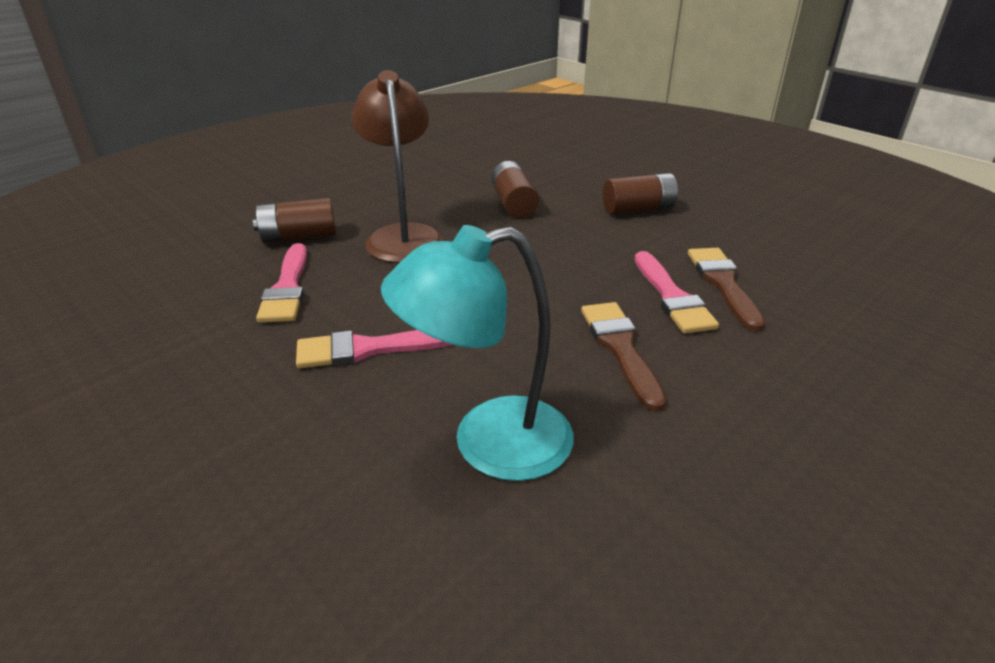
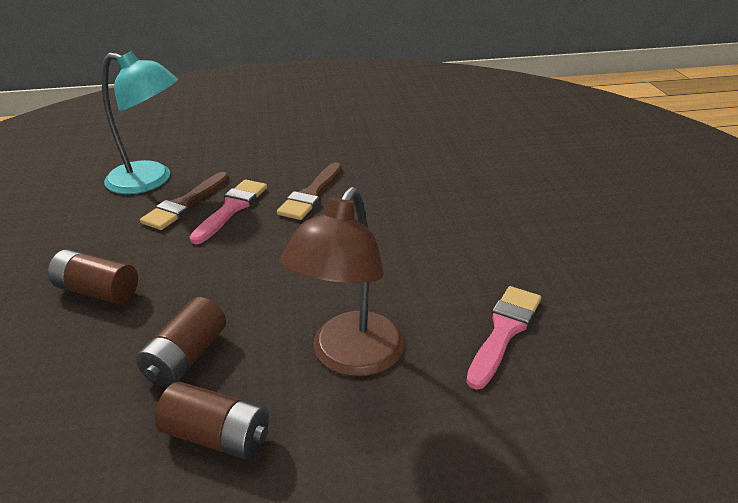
camera: 145 degrees left, 0 degrees up
(299, 237) = (465, 412): brown battery -> brown battery (217, 436)
(369, 349) = (462, 249): pink brush -> none
(488, 443) = (432, 182): turquoise lamp -> turquoise lamp (150, 181)

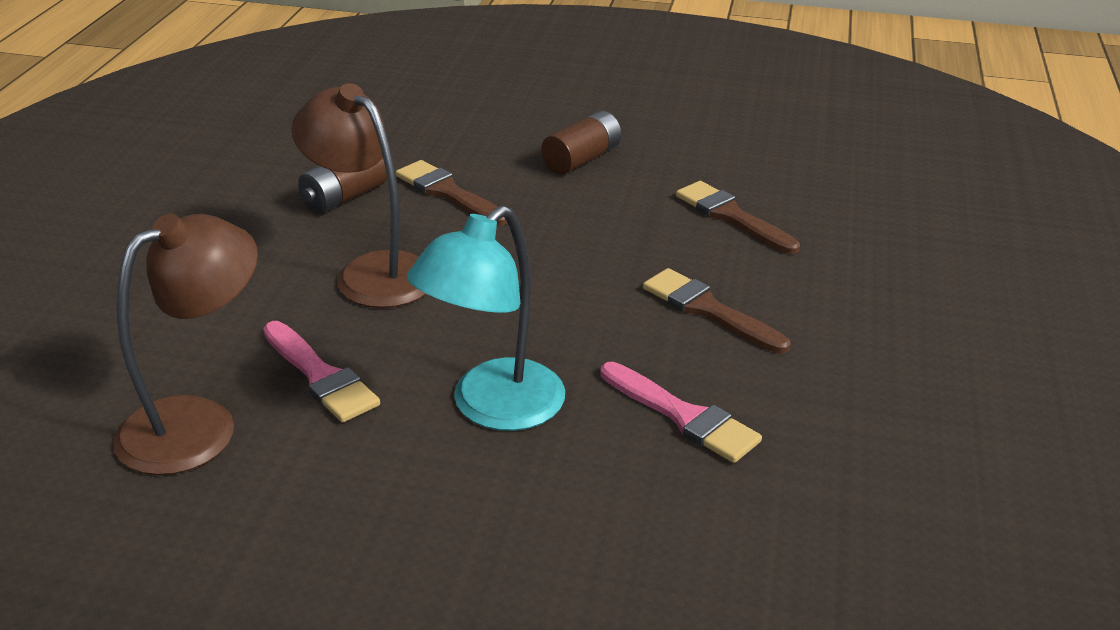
camera: 110 degrees right, 0 degrees up
(150, 181) = (808, 199): turquoise lamp -> turquoise lamp (492, 408)
(186, 357) = (448, 193): brown battery -> brown brush
(231, 208) = (703, 245): pink brush -> pink brush (683, 416)
(609, 373) = (198, 424): none -> brown lamp

